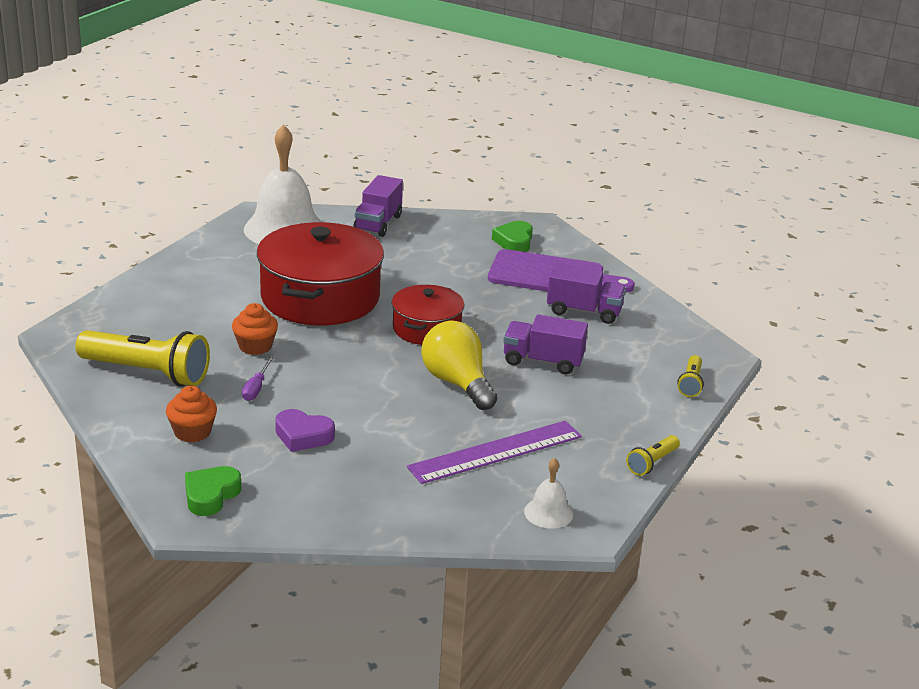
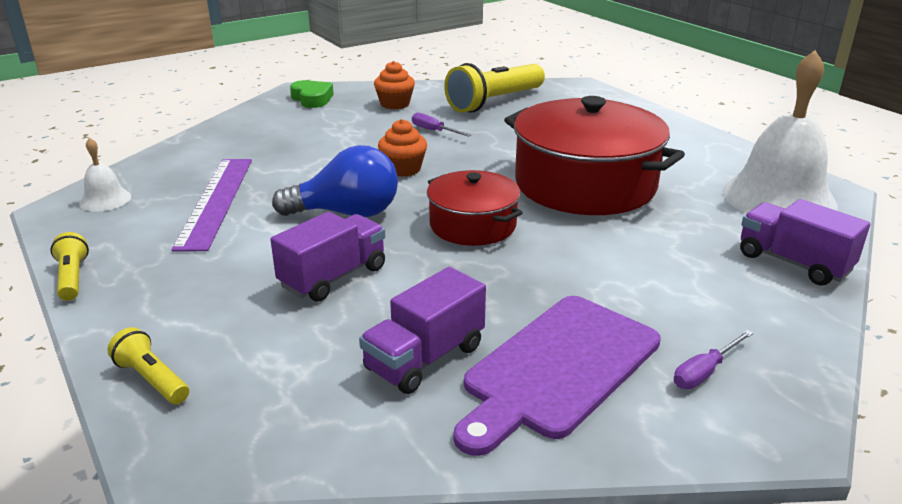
camera: 120 degrees right, 0 degrees up
(255, 346) = (505, 141): orange cupcake -> orange cupcake (403, 169)
(303, 436) = (345, 134): purple heart -> none
(457, 383) = (347, 213): yellow light bulb -> blue light bulb
(514, 241) = (705, 372): green heart -> purple screwdriver

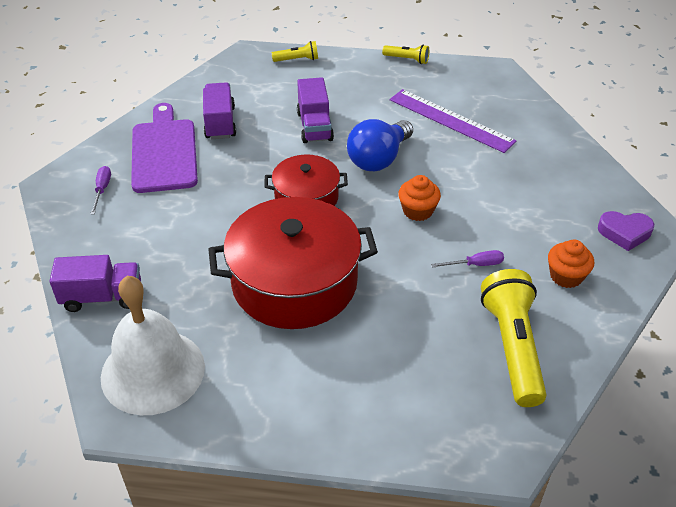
camera: 130 degrees right, 15 degrees up
(105, 200) = (495, 86): white bell -> none
(312, 99) = (624, 233): green heart -> purple heart

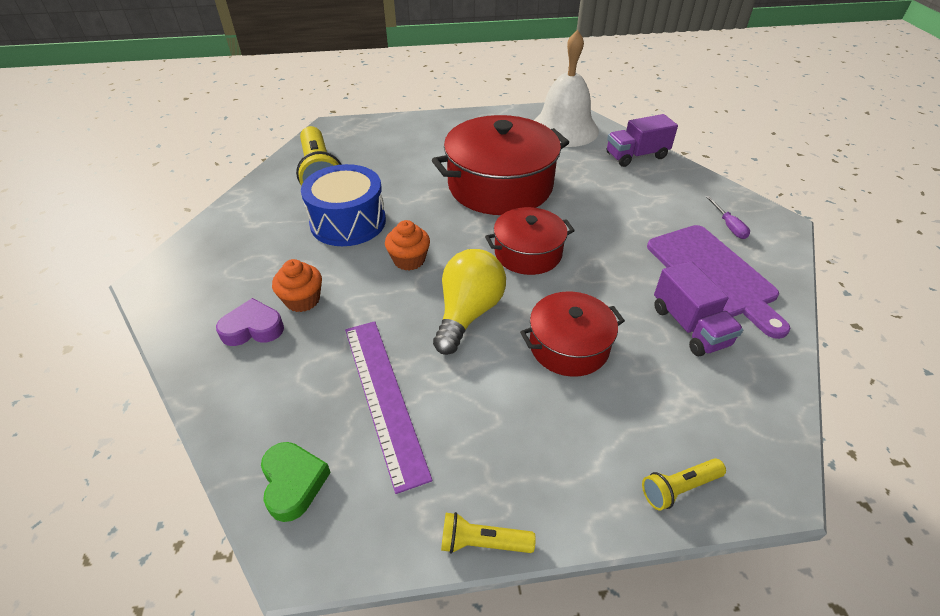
camera: 165 degrees right, 0 degrees up
(314, 126) = (568, 346): purple truck -> red pot
(378, 159) = (468, 313): blue light bulb -> yellow light bulb
(451, 120) = (384, 397): purple ruler -> purple ruler turned 45 degrees clockwise
(475, 265) = (348, 222): purple screwdriver -> blue drum
(505, 93) = (293, 483): none -> green heart
(566, 276) = (264, 226): orange cupcake -> orange cupcake (302, 300)
(624, 233) = (189, 275): purple heart -> purple heart (253, 328)

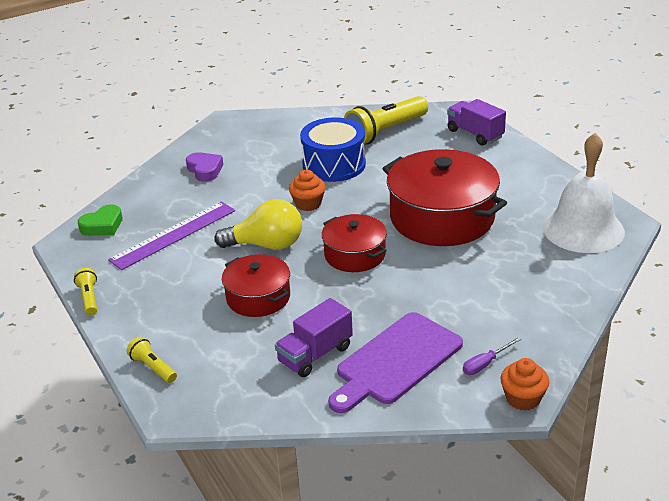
camera: 70 degrees right, 10 degrees down
(302, 300) = (240, 177): orange cupcake -> orange cupcake (523, 398)
(636, 156) = (571, 285): purple truck -> purple truck (475, 134)

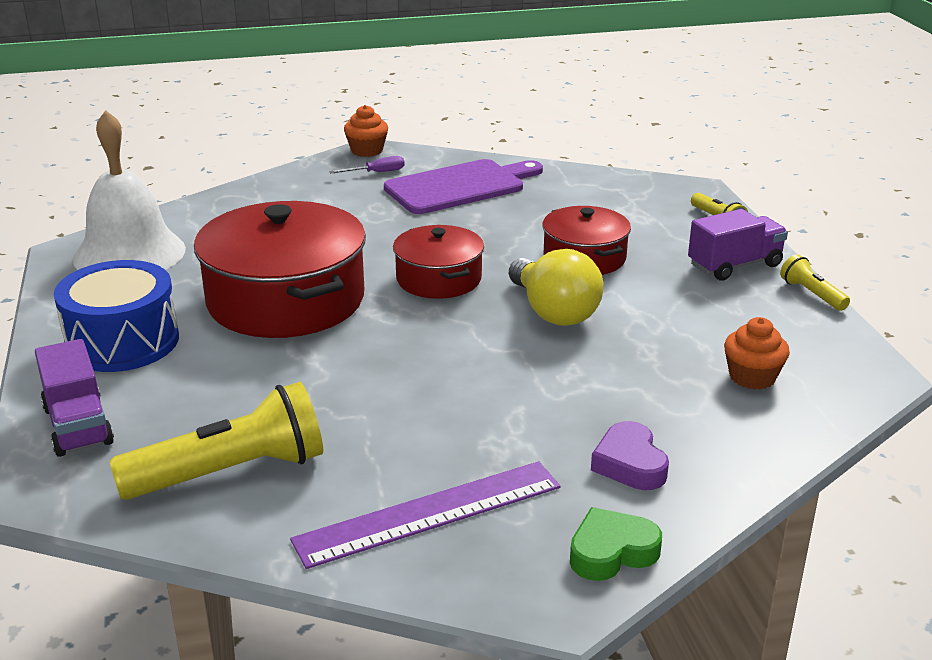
camera: 165 degrees left, 5 degrees down
(89, 298) = (812, 294): yellow flashlight -> yellow flashlight turned 150 degrees clockwise
(102, 225) = (819, 391): green heart -> green heart (611, 552)
(173, 235) = (694, 353): purple ruler -> purple ruler (429, 513)
(266, 245) = (553, 312): yellow light bulb -> yellow light bulb turned 135 degrees counterclockwise
(308, 204) = (465, 358): orange cupcake -> orange cupcake (752, 377)
(315, 354) = (538, 203): purple truck -> purple truck (734, 265)
(334, 164) = (380, 420): blue drum -> blue drum (122, 341)

